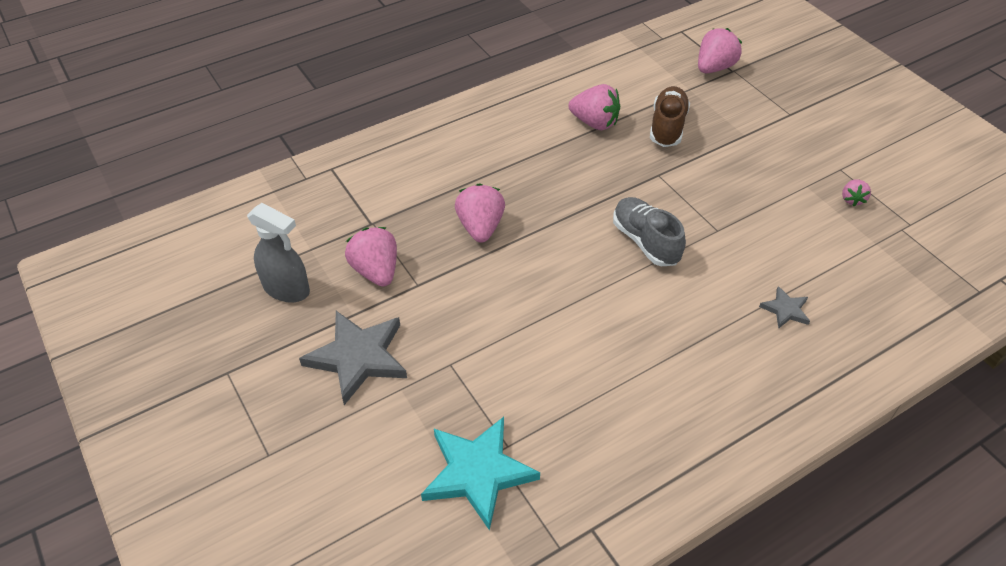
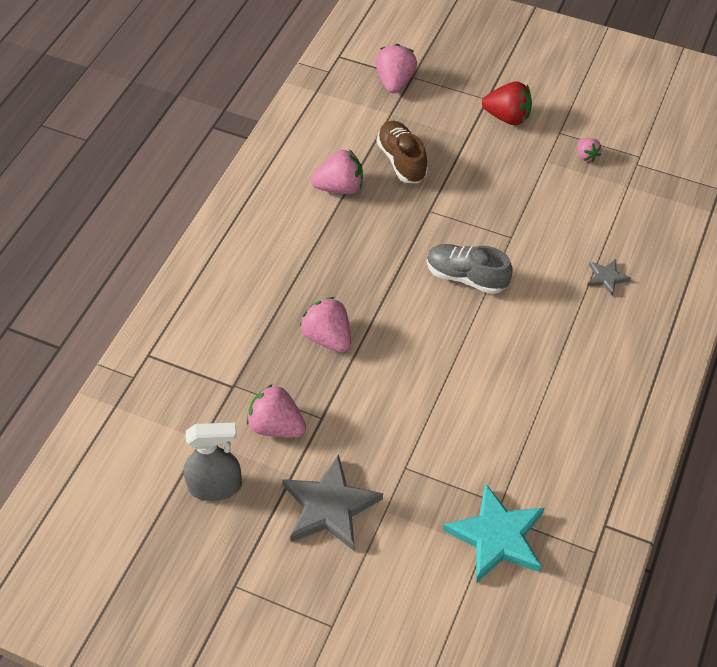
camera: 35 degrees left, 5 degrees up
(797, 136) = (507, 117): none -> red strawberry

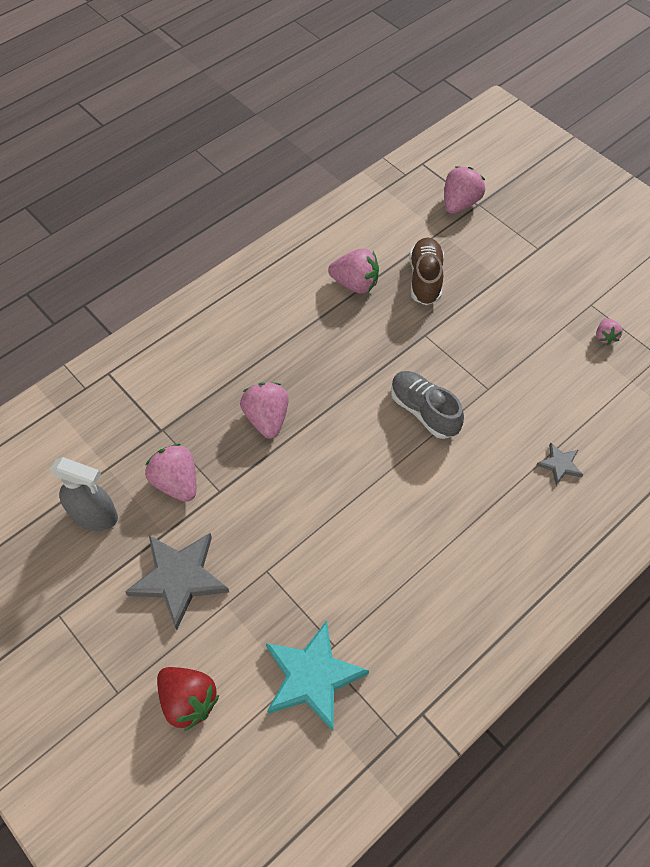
camera: 25 degrees right, 5 degrees up
(507, 117) = (547, 272): red strawberry -> red strawberry (188, 701)

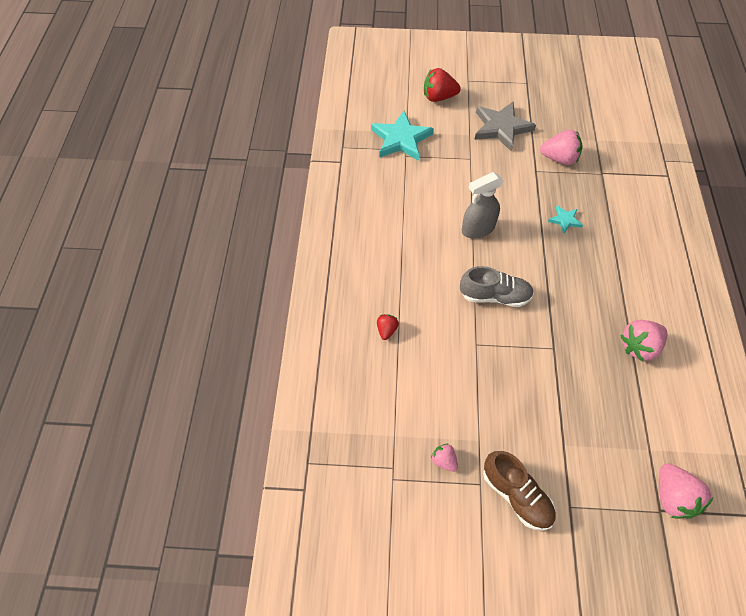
camera: 135 degrees right, 0 degrees up
(94, 515) = (570, 120): grey spray bottle -> grey spray bottle (477, 229)
(267, 419) = (565, 220): pink strawberry -> turquoise star
(425, 279) = (606, 394): brown shoe -> brown shoe (516, 495)
(559, 465) = (386, 330): grey star -> red strawberry

